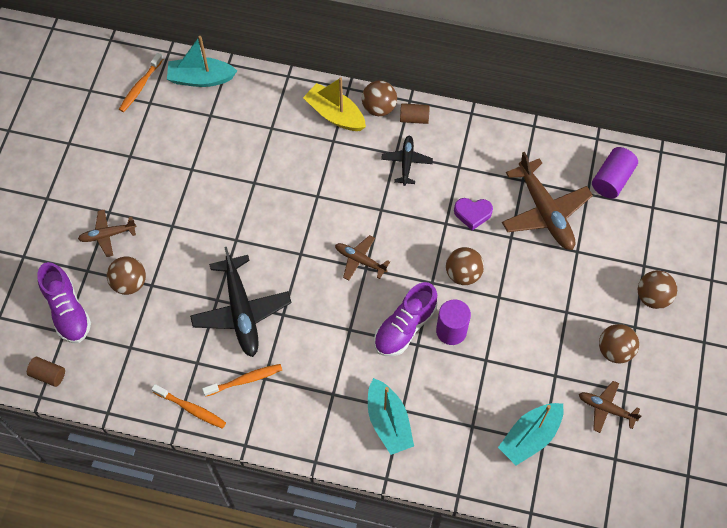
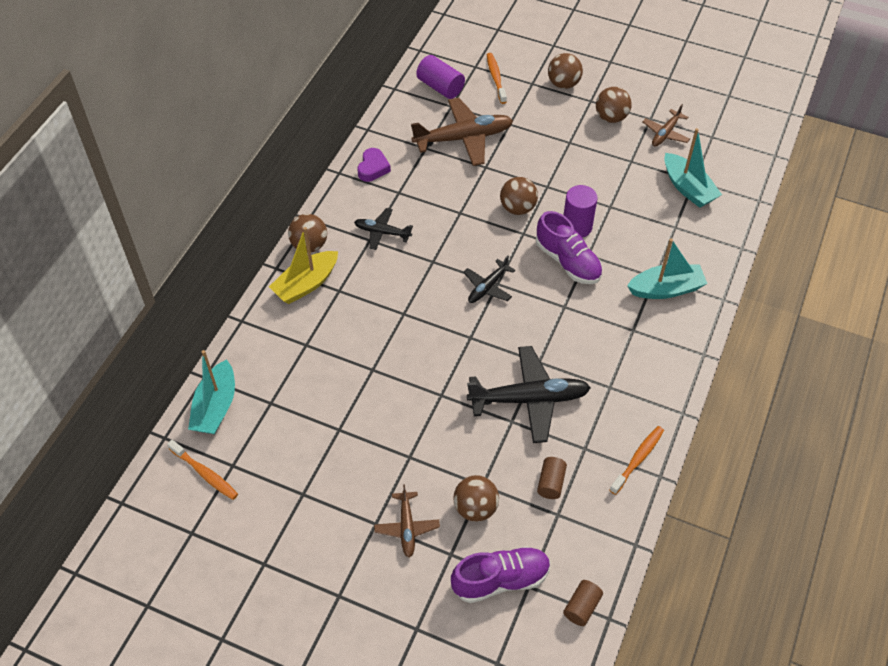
camera: 80 degrees left, 10 degrees down
(245, 380) = (610, 405): orange toothbrush -> orange toothbrush (496, 78)
(360, 260) = (488, 287): brown plane -> black plane
(414, 118) = (331, 218): brown cylinder -> brown cylinder (551, 483)
(472, 214) = (454, 190): purple heart -> purple heart (373, 168)

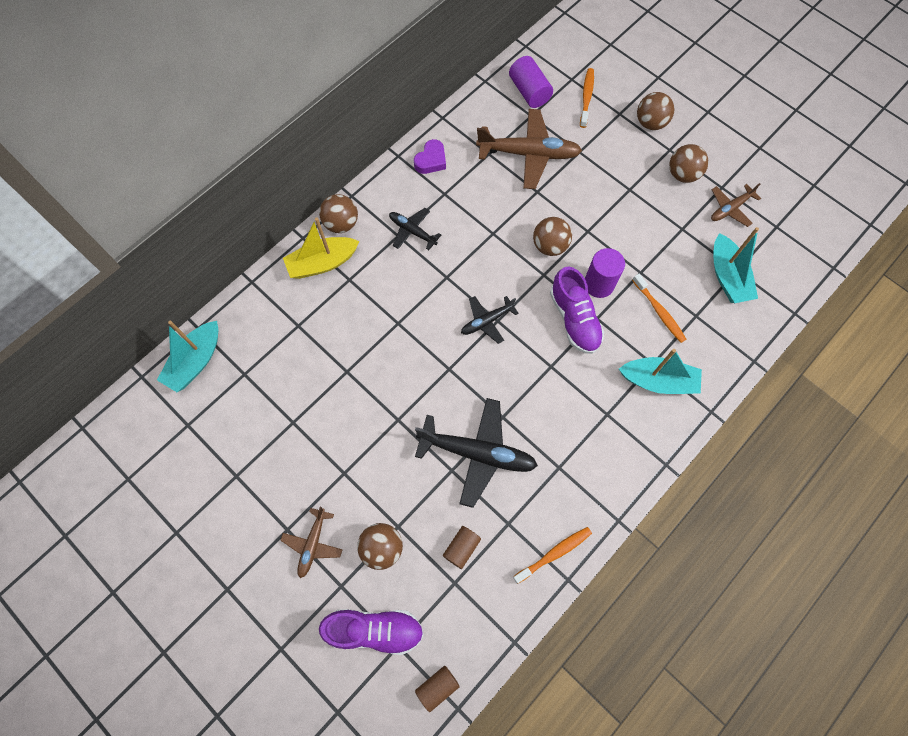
camera: 20 degrees right, 15 degrees up
(205, 473) = (161, 424): orange toothbrush -> orange toothbrush (659, 311)

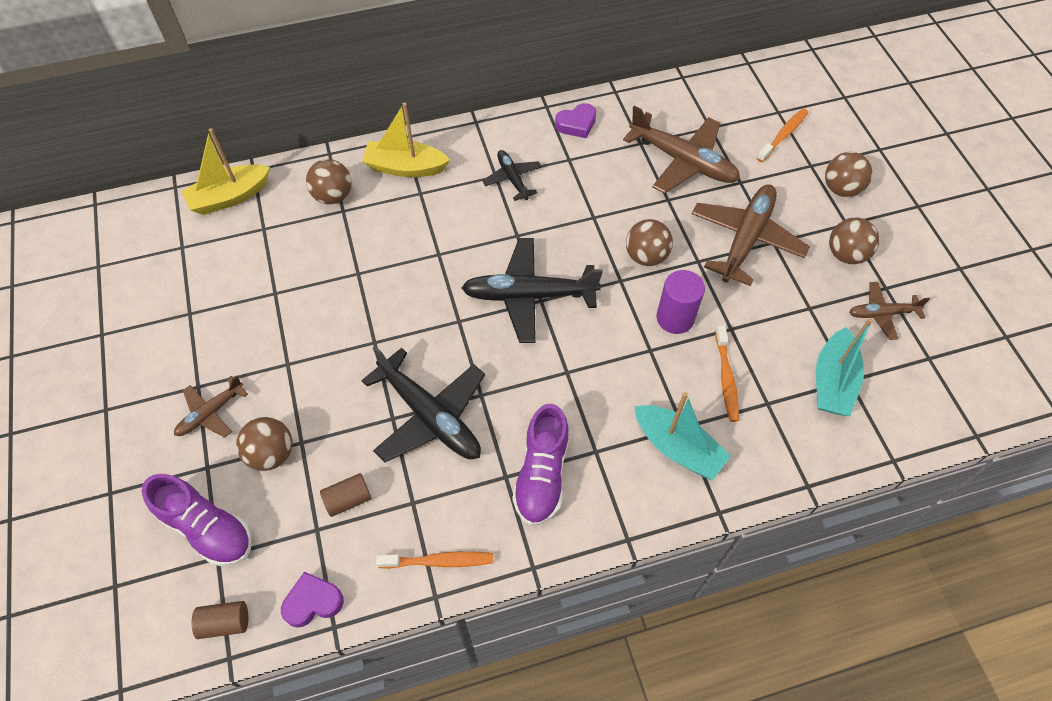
camera: 30 degrees right, 10 degrees down
(196, 361) = (229, 197): turquoise boat -> yellow boat
(341, 224) = (448, 141): brown ball -> brown ball (333, 196)
(487, 321) = (529, 295): black plane -> black plane, size x1.84
(488, 634) = (313, 602): none -> purple heart
(529, 92) = (723, 105): purple cylinder -> none
(574, 319) = (624, 339): purple shoe -> purple shoe (542, 474)
(610, 197) = (746, 239): none -> brown plane

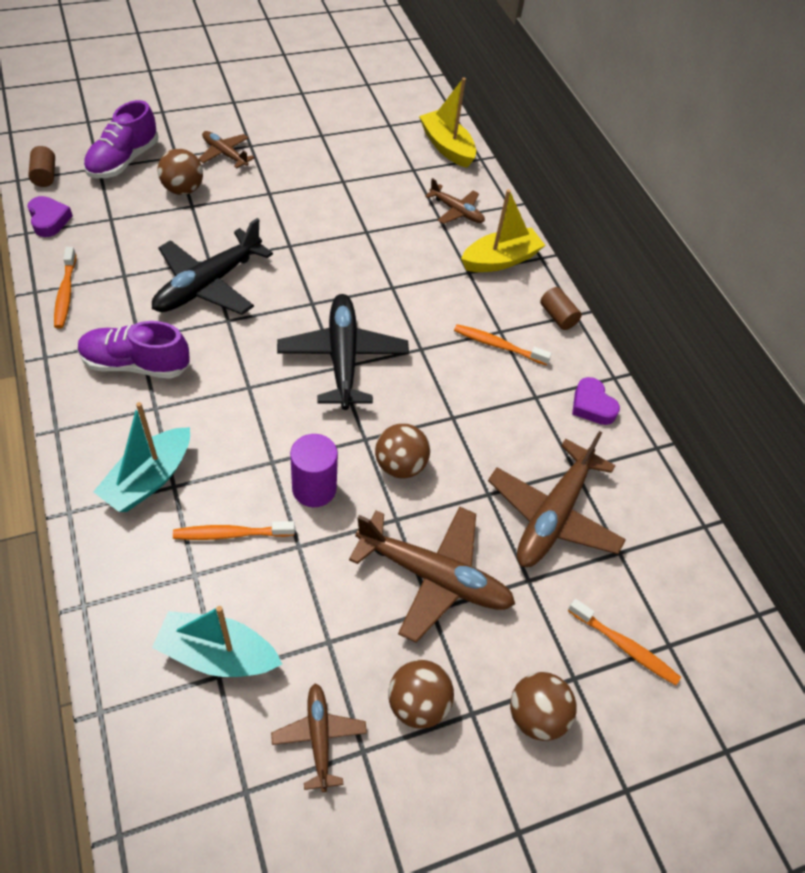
camera: 80 degrees right, 5 degrees down
(333, 196) = (456, 211): brown ball -> brown plane
(348, 499) = (134, 235): brown cylinder -> brown cylinder (557, 316)
(405, 167) = (500, 260): yellow boat -> yellow boat turned 60 degrees clockwise
(512, 179) = (498, 345): black plane -> orange toothbrush

